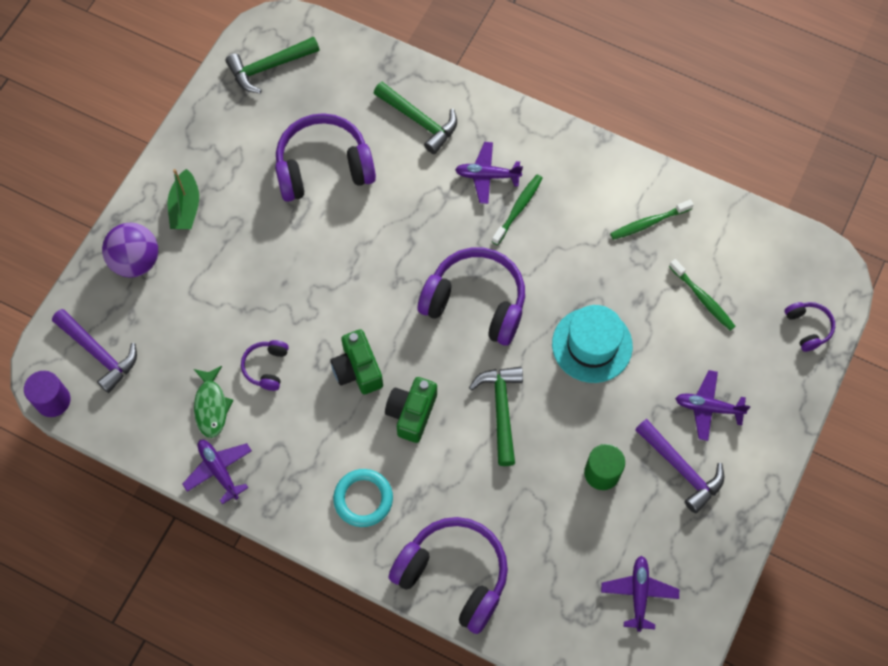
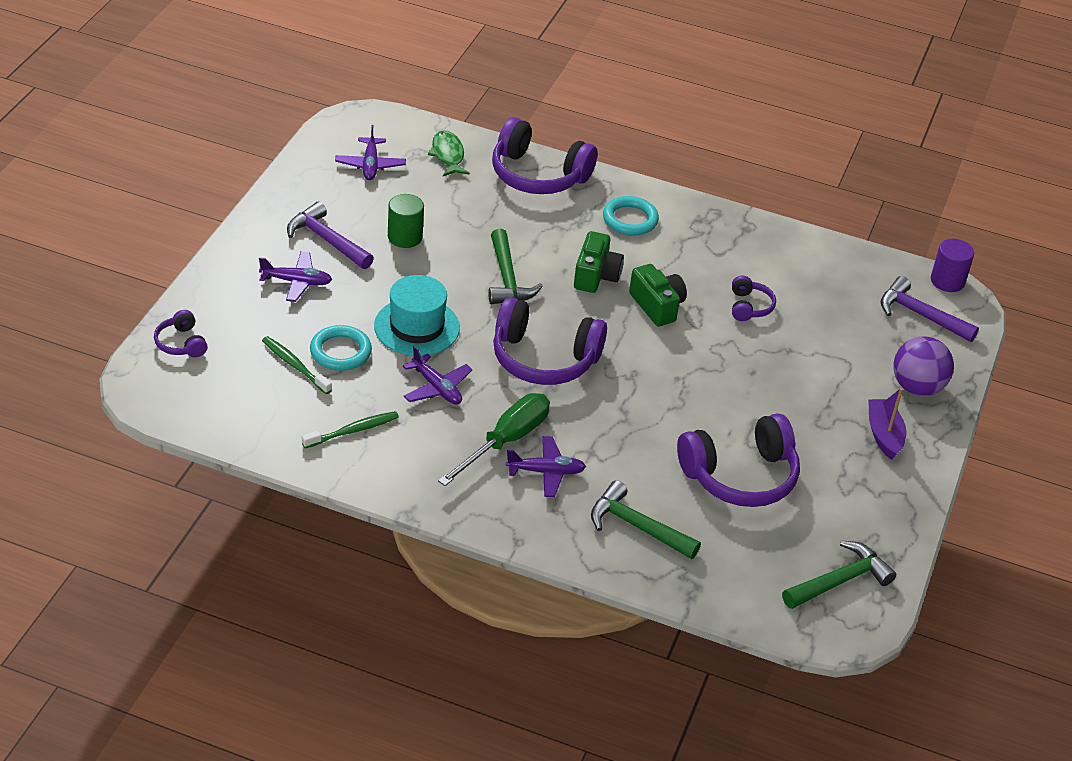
camera: 170 degrees right, 25 degrees down
(185, 207) = (884, 435): green boat -> purple boat
(211, 406) = (793, 278): green fish -> green fish (448, 155)
(219, 470) = (769, 236): purple plane -> purple plane (436, 388)
(518, 208) = (506, 441): green toothbrush -> green screwdriver
(662, 314) = (340, 352): none -> turquoise ring

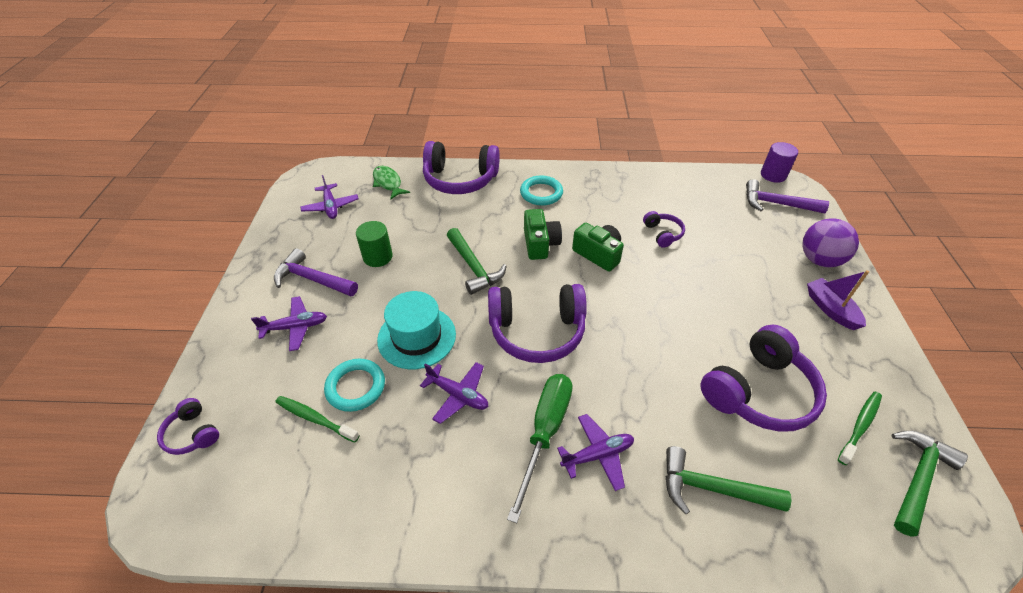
camera: 15 degrees left, 5 degrees up
(353, 431) = (395, 478): green toothbrush -> green toothbrush (860, 426)

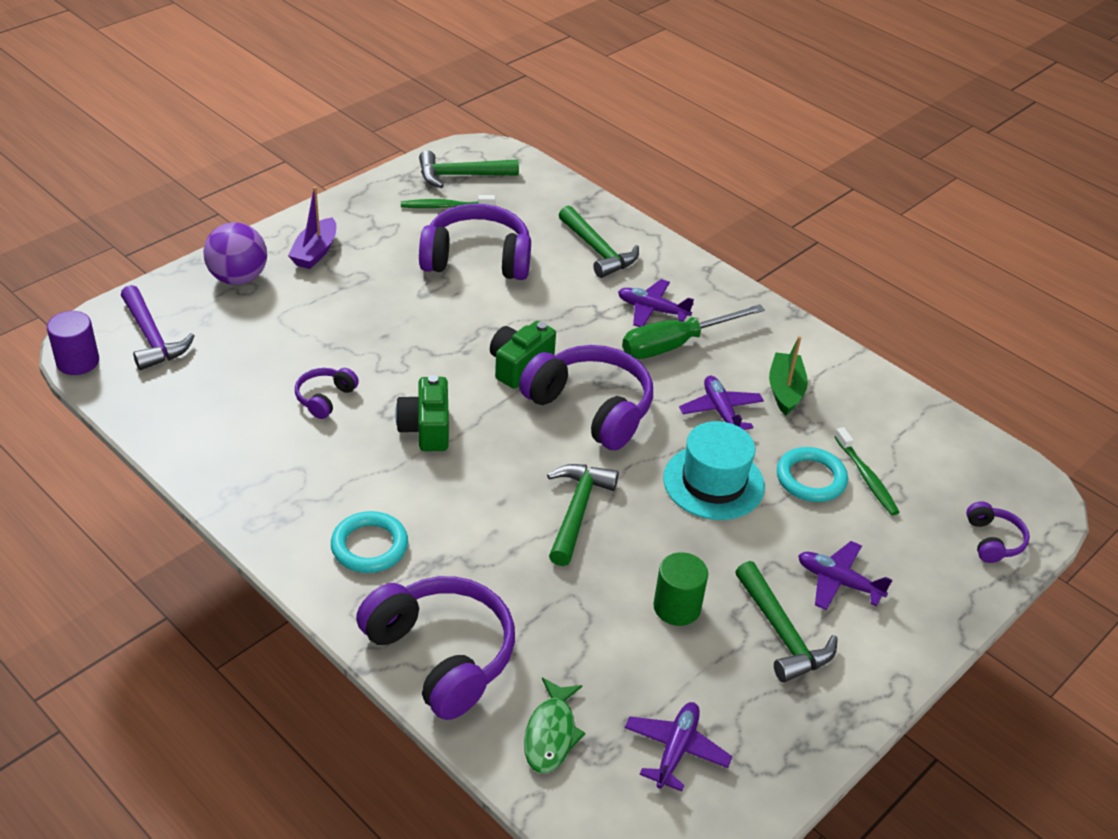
camera: 140 degrees left, 5 degrees down
(312, 279) = (782, 633): purple hammer -> green hammer
(428, 456) = (785, 391): none -> green boat
(540, 244) = (469, 484): green camera -> green camera (519, 366)

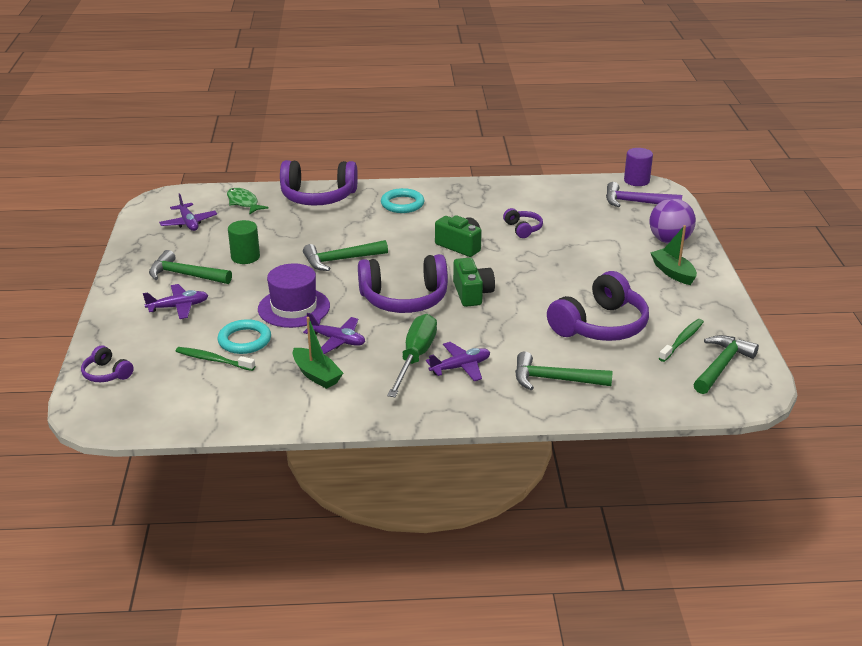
camera: 135 degrees right, 10 degrees down
(315, 252) = (673, 273): purple boat -> green boat
(577, 511) = (340, 260): green hammer -> green hammer turned 105 degrees clockwise
(713, 482) = (294, 308): turquoise hat -> purple hat

